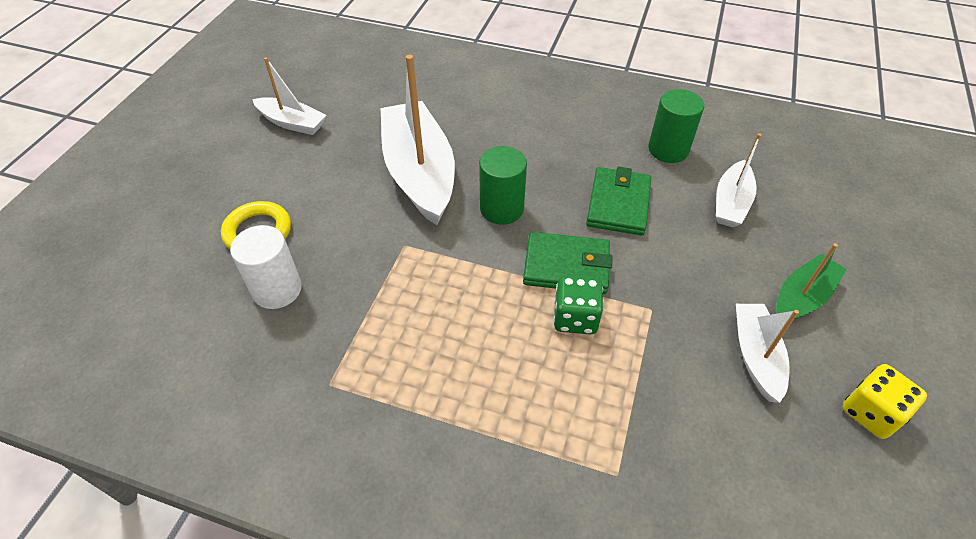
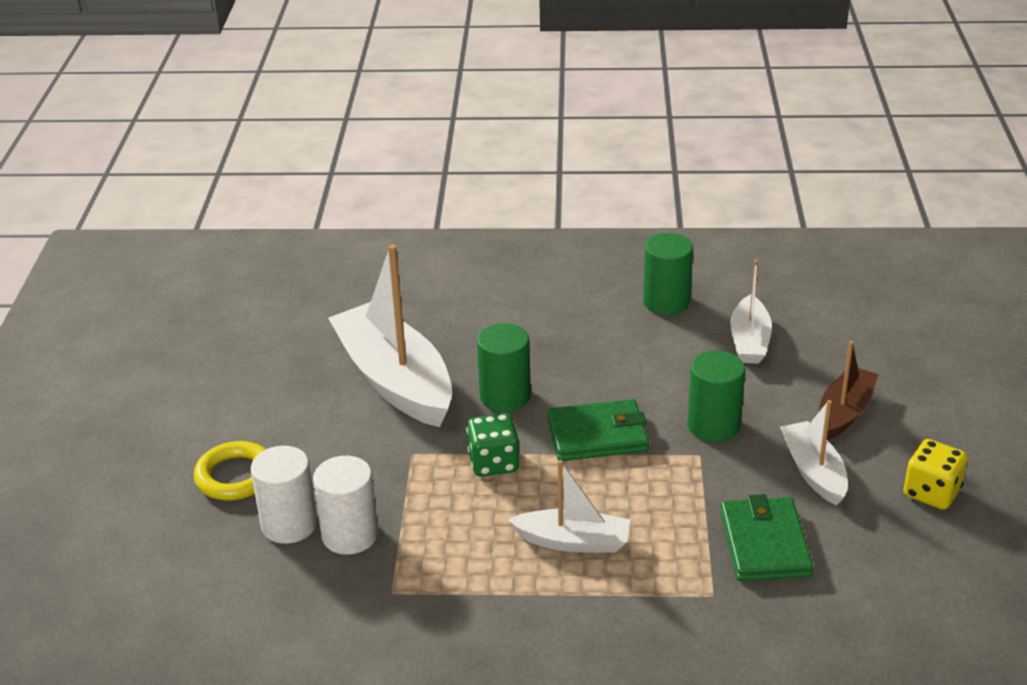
camera: 15 degrees left, 15 degrees down
(292, 123) = (213, 359): white boat -> white boat (573, 541)
(320, 314) = (350, 535): none -> white cylinder
(575, 318) = (624, 479): green dice -> green dice (494, 463)
(618, 204) = (631, 366): green wallet -> green wallet (764, 543)
(673, 282) = (713, 426): none -> green cylinder
(802, 297) = (844, 412): green boat -> brown boat

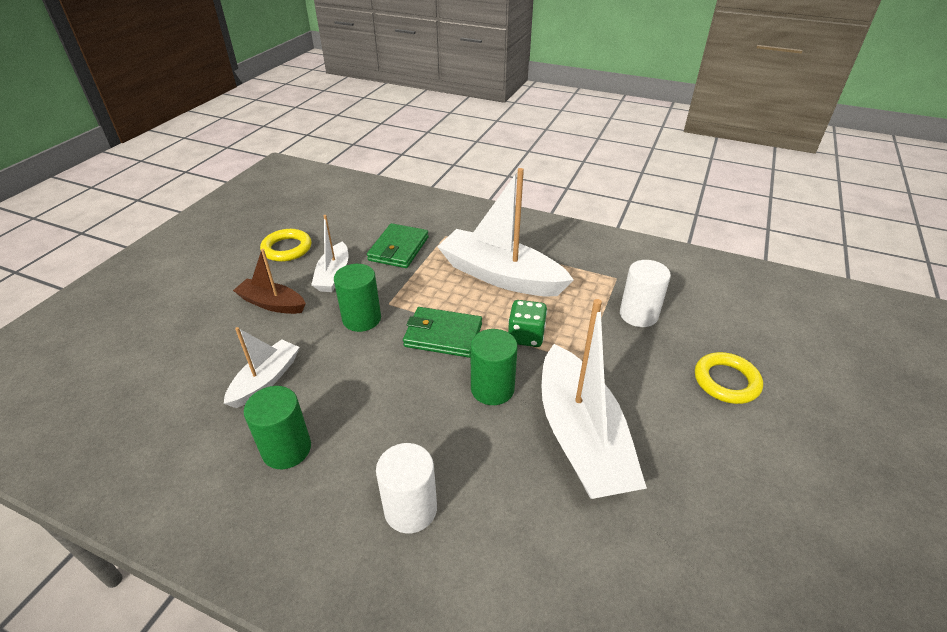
camera: 160 degrees left, 5 degrees up
(289, 524) = (680, 332): white cylinder -> white cylinder (410, 509)
(573, 541) = (500, 276): white boat -> white boat, size x1.87
(844, 412) = (272, 304): brown boat -> brown boat turned 60 degrees clockwise
(931, 492) = (287, 248): yellow dice -> yellow ring

